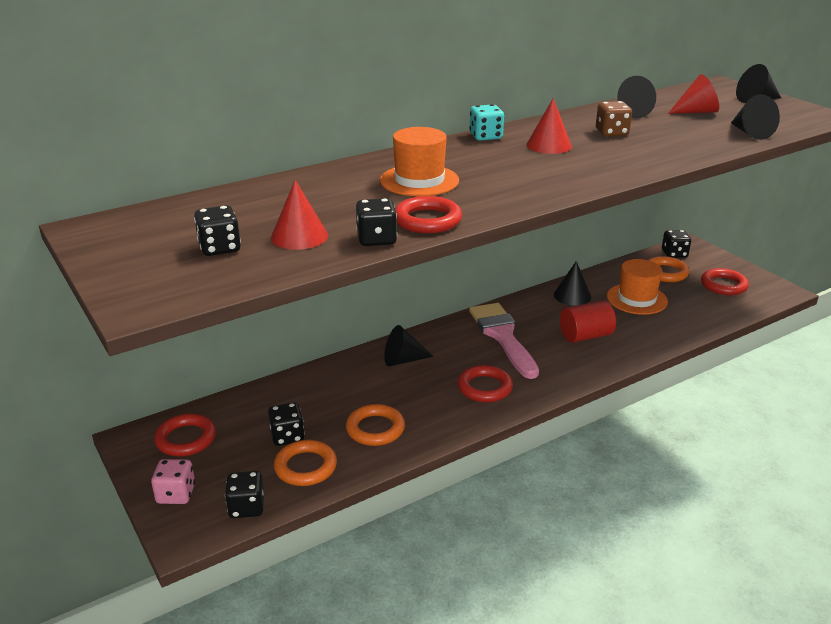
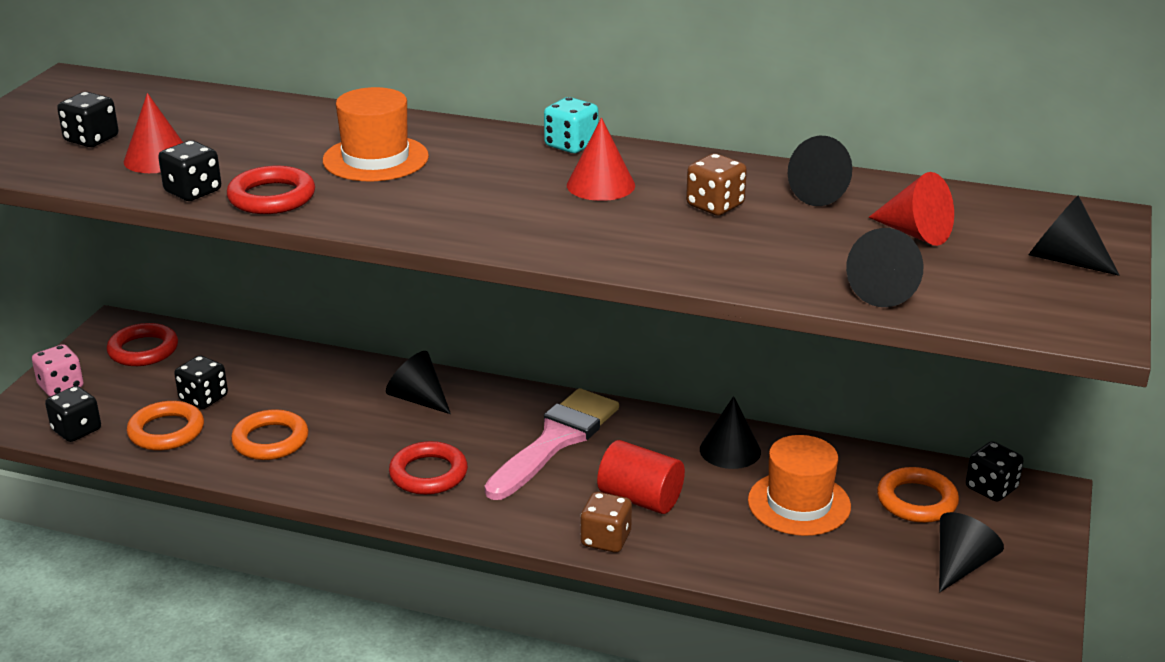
camera: 50 degrees right, 0 degrees up
(610, 360) = (606, 539): none -> brown dice
(723, 285) = (961, 565): red ring -> black cone

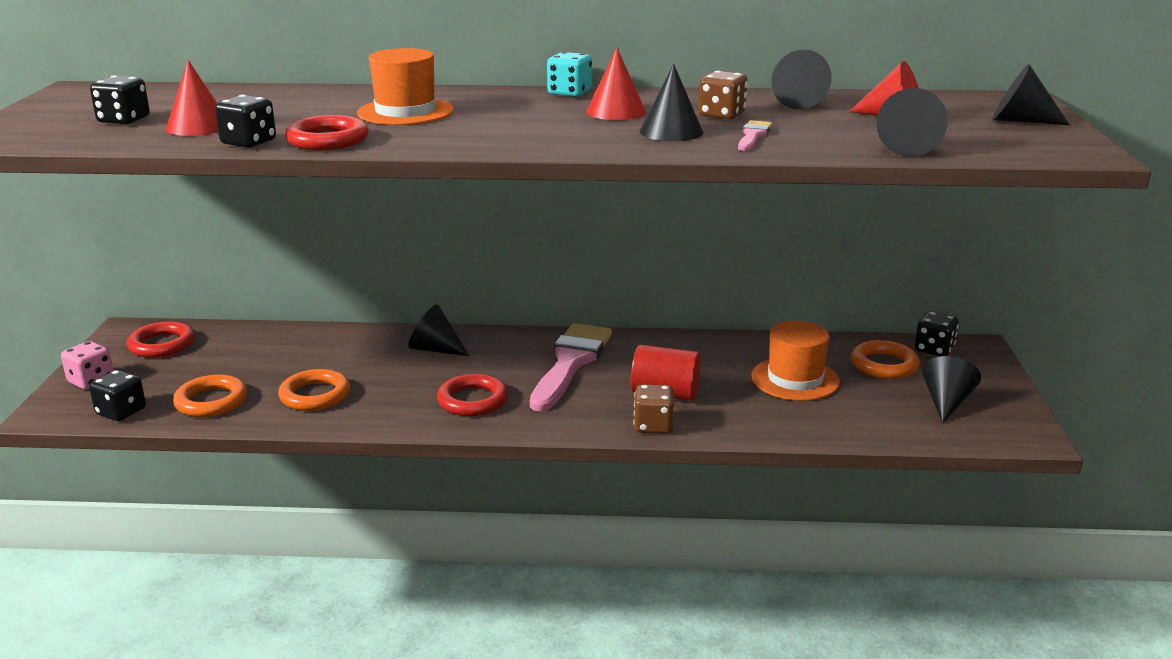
camera: 15 degrees left, 5 degrees down
(203, 398) = (236, 373): black dice -> none
(725, 246) = (753, 135): none -> pink brush
(730, 450) = (718, 351): black cone -> black cone (671, 132)

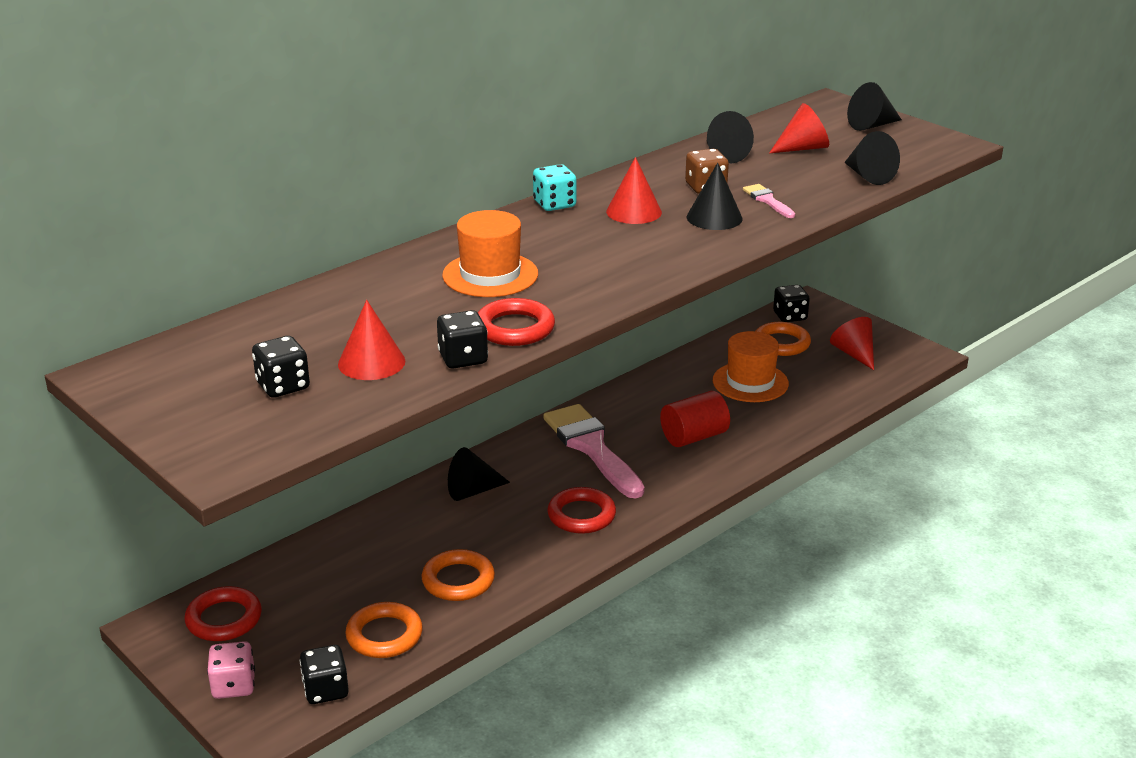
camera: 45 degrees left, 5 degrees up
(653, 426) = (728, 465): brown dice -> none
(946, 402) = (854, 354): black cone -> red cone

